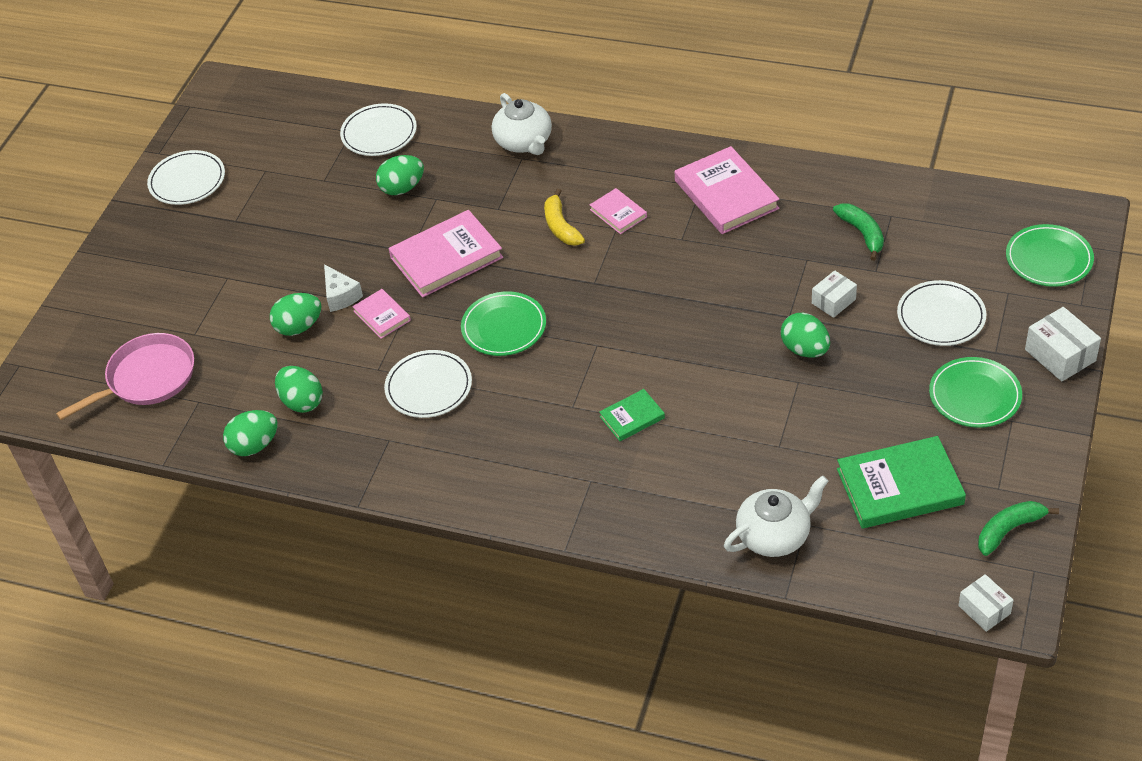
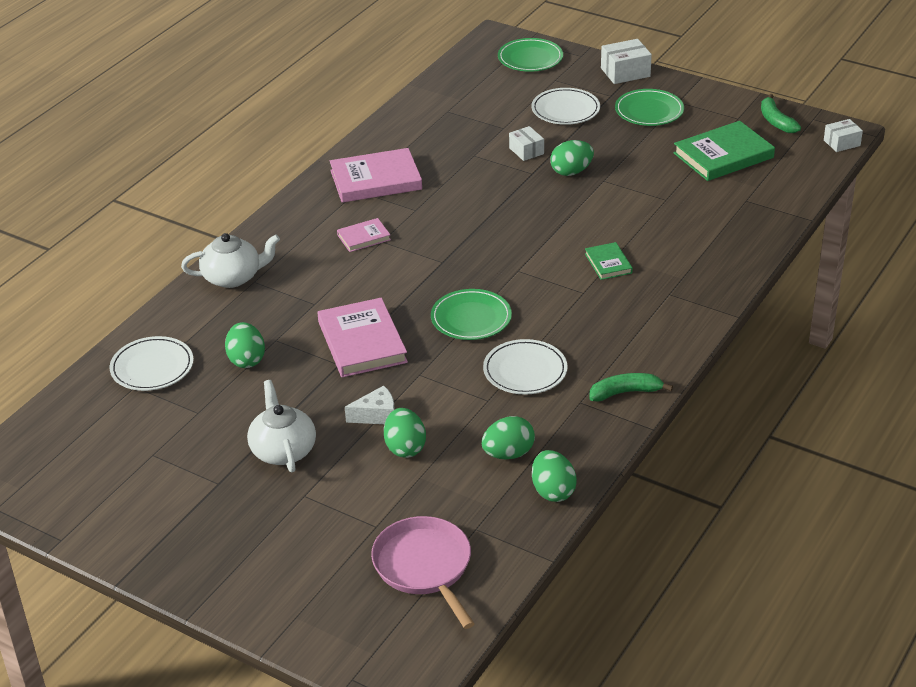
camera: 80 degrees left, 10 degrees down
(187, 181) = (127, 518): white plate -> none
(382, 316) = (418, 390): pink book -> none
(561, 226) = (361, 270): yellow banana -> none
(775, 535) = (753, 215): white teapot -> white teapot (283, 450)
(862, 233) = (460, 126): green banana -> green banana (625, 392)
(899, 486) = (723, 155): green book -> green book turned 60 degrees clockwise

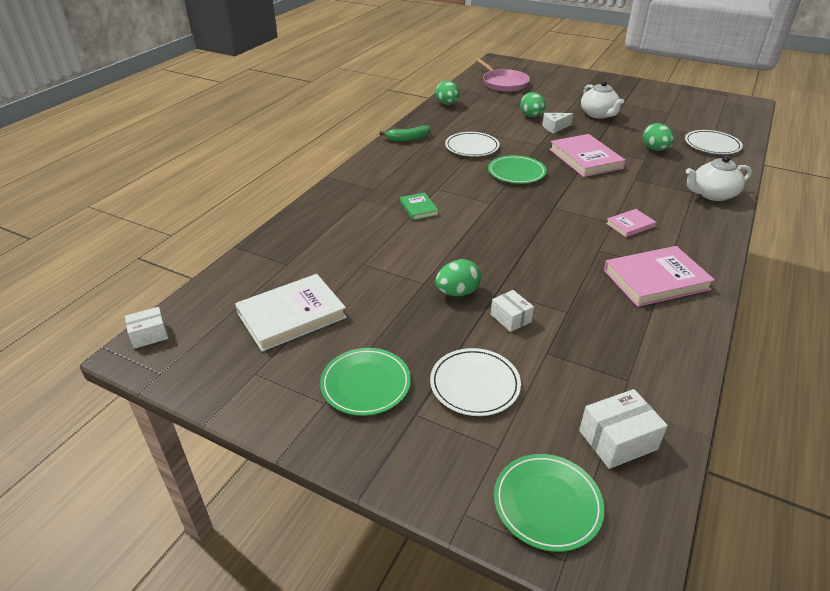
camera: 175 degrees right, 0 degrees up
(508, 454) = (473, 115): green egg -> none
(625, 72) = (393, 467): white box -> white box (617, 440)
(723, 155) = (291, 315): green book -> white book
(776, 121) = (209, 368): green banana -> none

